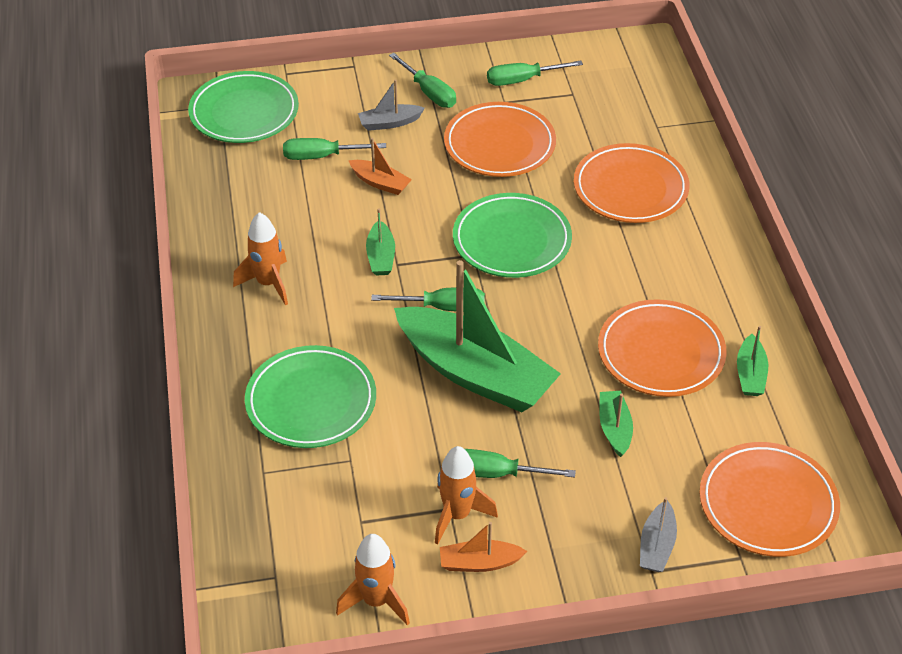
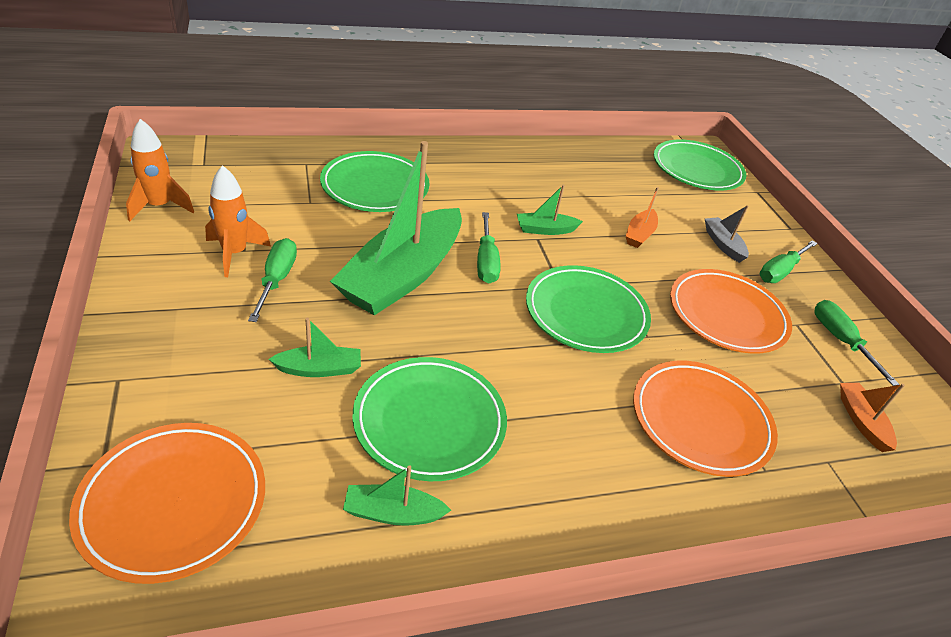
camera: 80 degrees right, 5 degrees down
(268, 283) = (503, 173): orange rocket -> none
(321, 156) = (660, 204): green screwdriver -> none
(479, 563) = (176, 262): orange boat -> orange boat (861, 421)
(656, 545) = (149, 387): grey boat -> none
(661, 353) = (429, 421): orange plate -> green plate

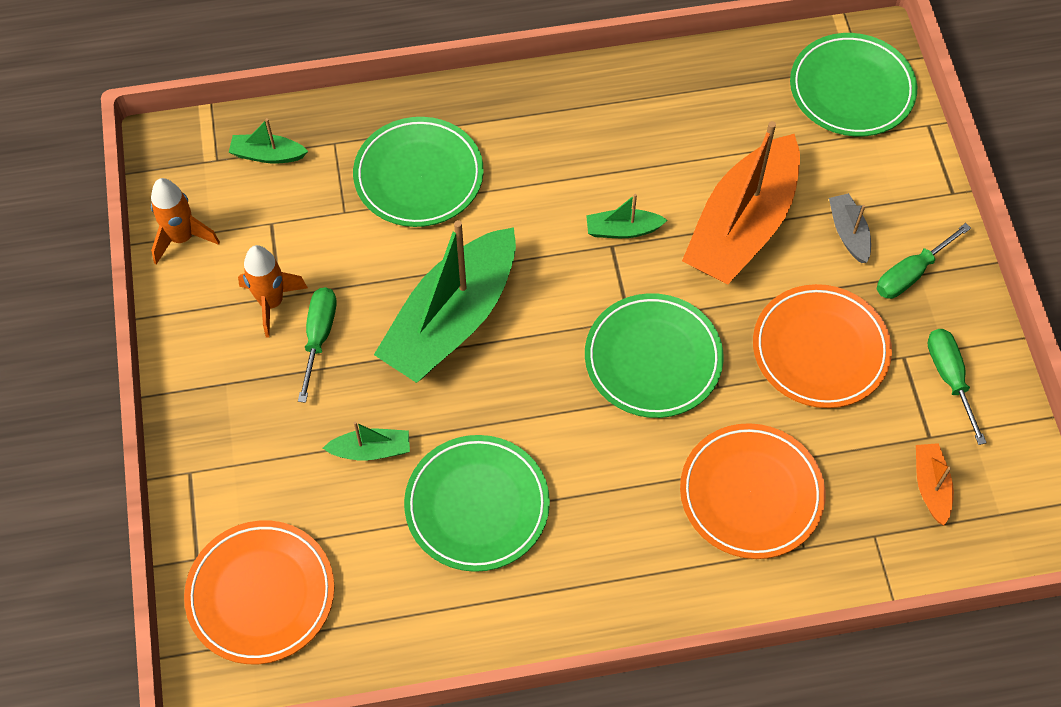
camera: 10 degrees right, 20 degrees up
(392, 513) = (443, 599): green boat -> green boat (267, 155)
(486, 262) = (546, 290): green screwdriver -> none
(639, 234) = (742, 226): orange boat -> orange boat, size x2.36

